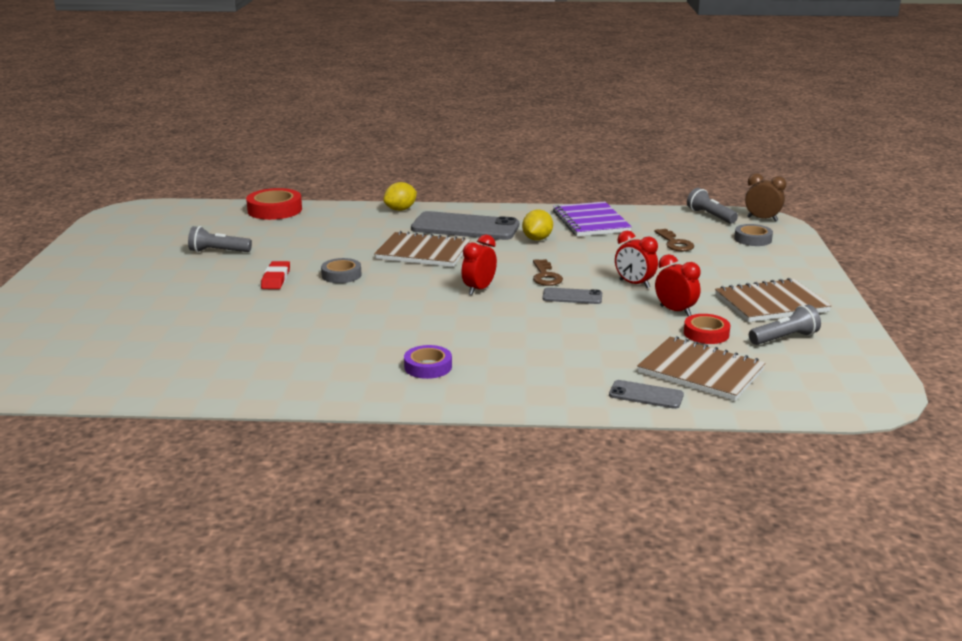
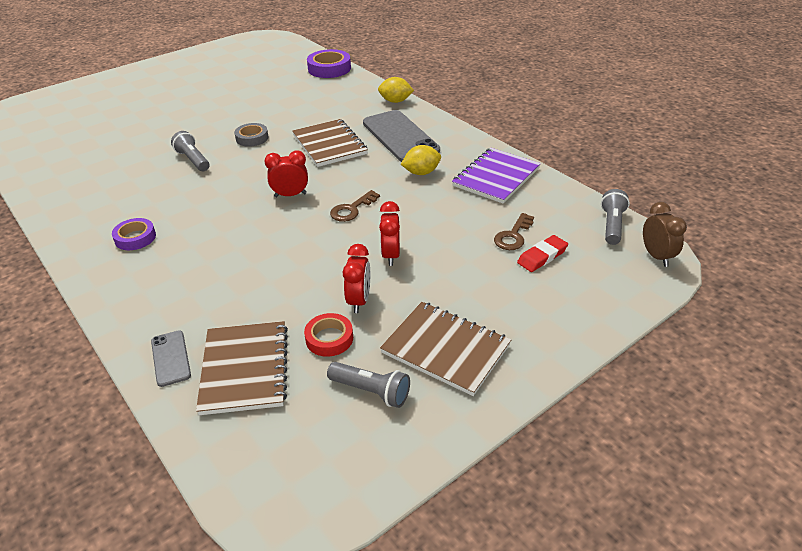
camera: 50 degrees right, 15 degrees up
(218, 251) = (239, 87): grey flashlight -> grey flashlight (193, 160)
(275, 210) = (329, 68): red tape -> purple tape
(276, 279) = (219, 122): red eraser -> red eraser (542, 256)
(572, 296) = (326, 238): grey phone -> none
(752, 239) = (593, 272): grey tape -> none

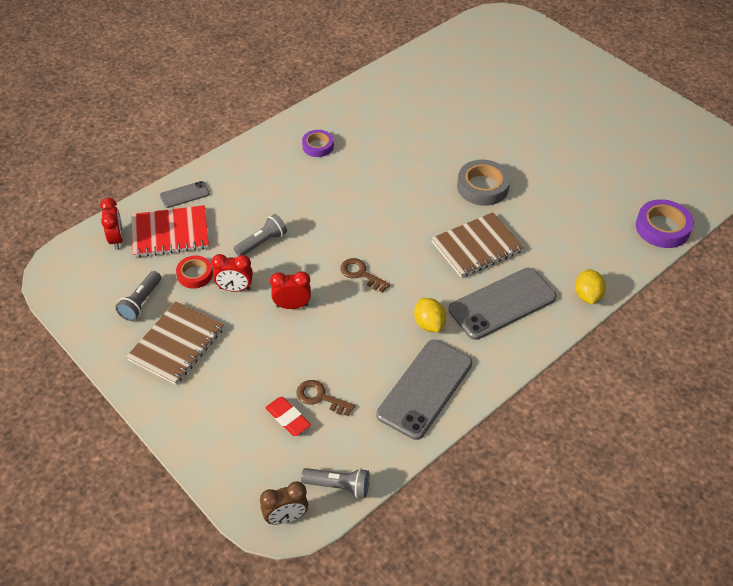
camera: 85 degrees right, 10 degrees up
(193, 160) = (436, 154): grey flashlight -> grey flashlight (262, 242)
(244, 369) = (170, 233): brown notebook -> red notebook
(252, 138) = (482, 187): grey tape -> grey tape, size x1.58
(290, 195) = (382, 229): red clock -> red clock (116, 239)
(496, 177) = (425, 389): purple notebook -> grey phone

